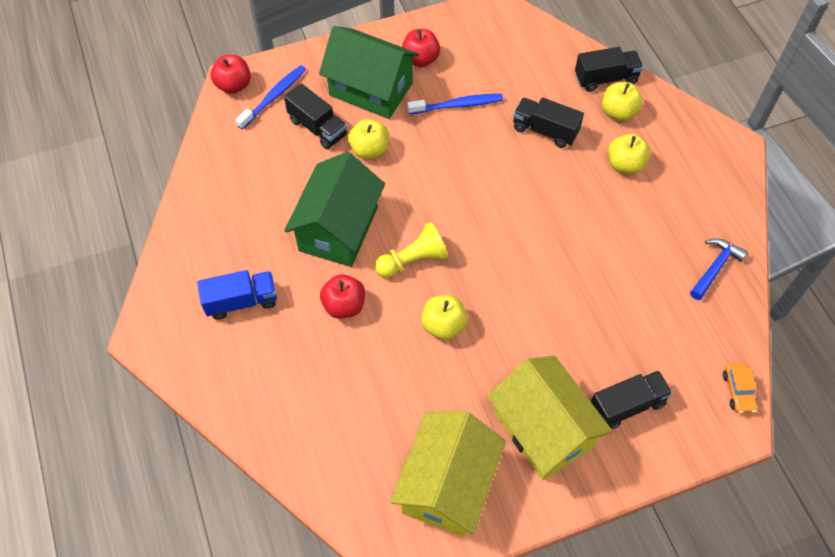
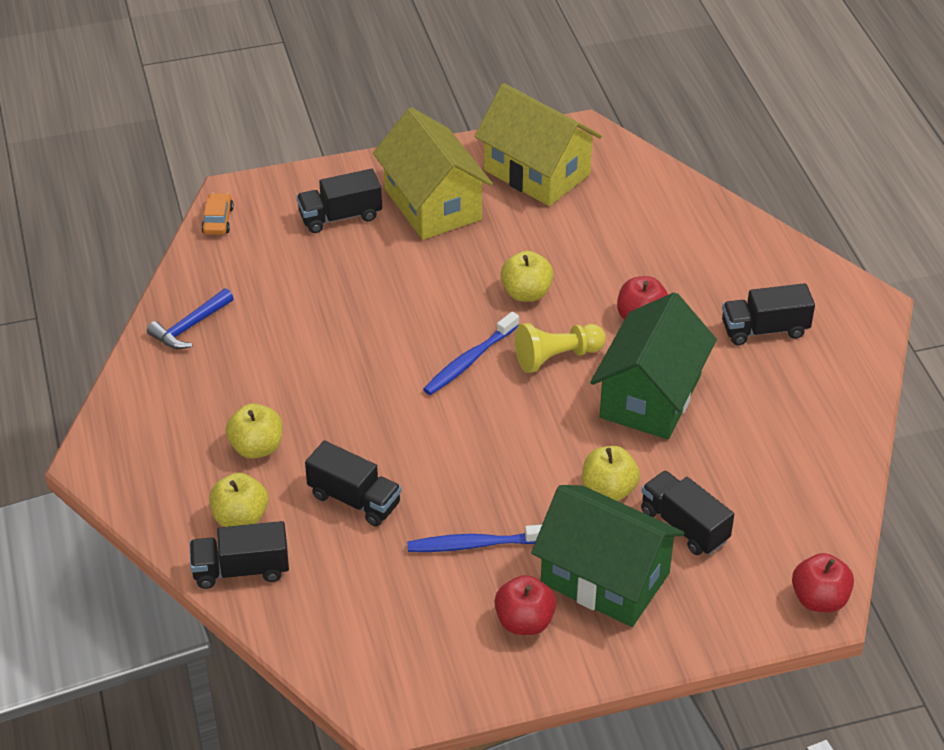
camera: 175 degrees left, 15 degrees down
(241, 301) = (764, 329): blue truck -> black truck
(274, 97) = (754, 577): blue toothbrush -> blue toothbrush (469, 361)
(447, 485) = (536, 172): yellow house -> yellow house turned 75 degrees counterclockwise

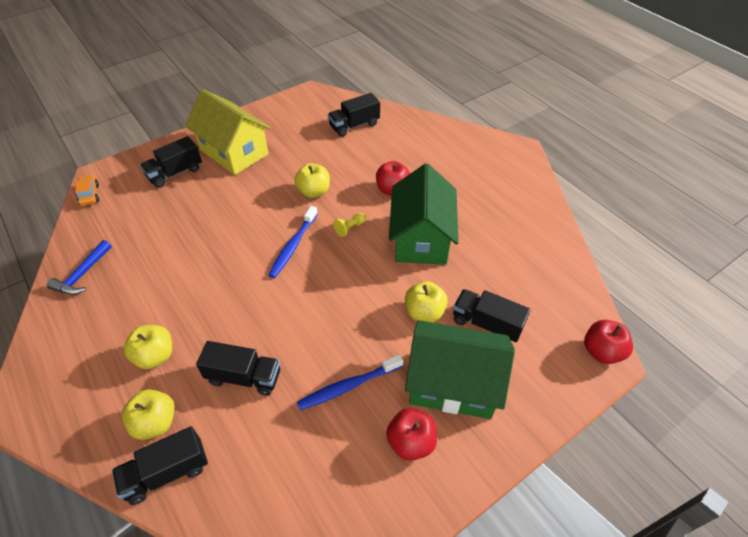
camera: 20 degrees left, 5 degrees up
(536, 172) = (292, 120): yellow house -> none
(556, 357) = (350, 228): yellow pawn -> yellow pawn, size x0.56
(764, 329) = (468, 178): black truck -> black truck (354, 125)

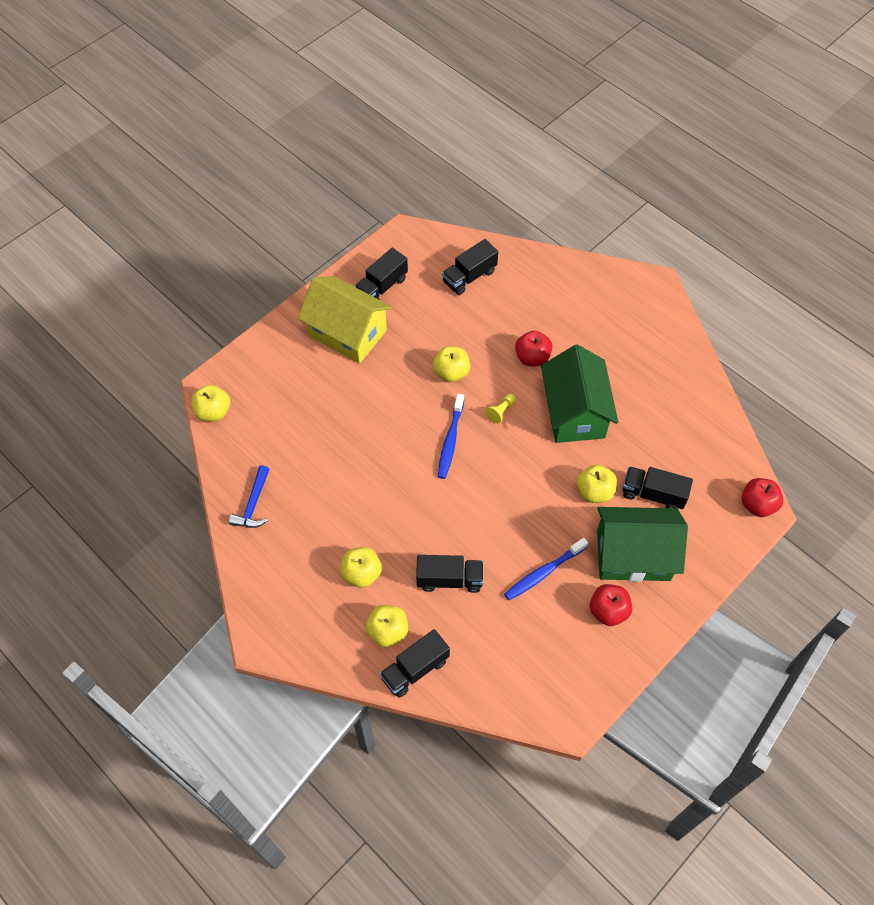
camera: 10 degrees left, 10 degrees up
(89, 195) = (213, 412): orange car -> yellow apple
(175, 173) = (294, 370): black truck -> black truck (381, 287)

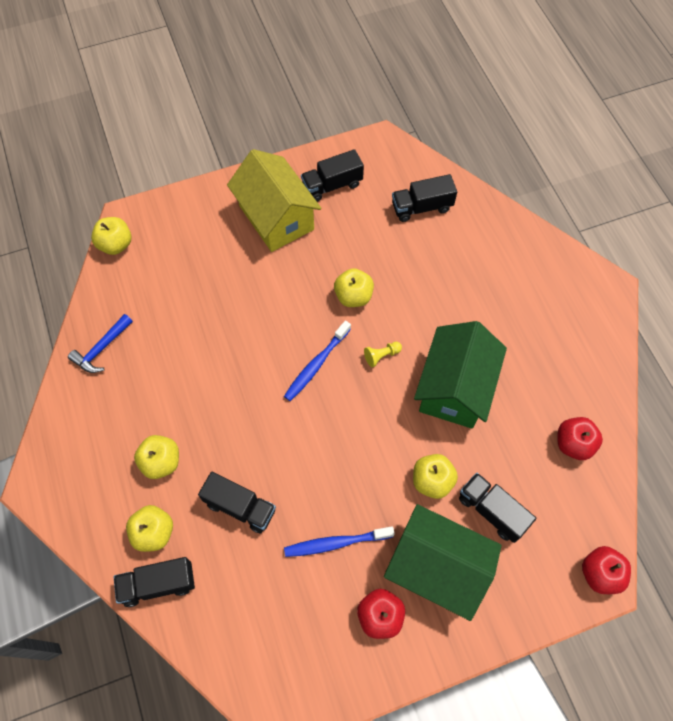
camera: 25 degrees right, 5 degrees up
(532, 358) = (441, 314): red apple -> red apple (573, 444)

